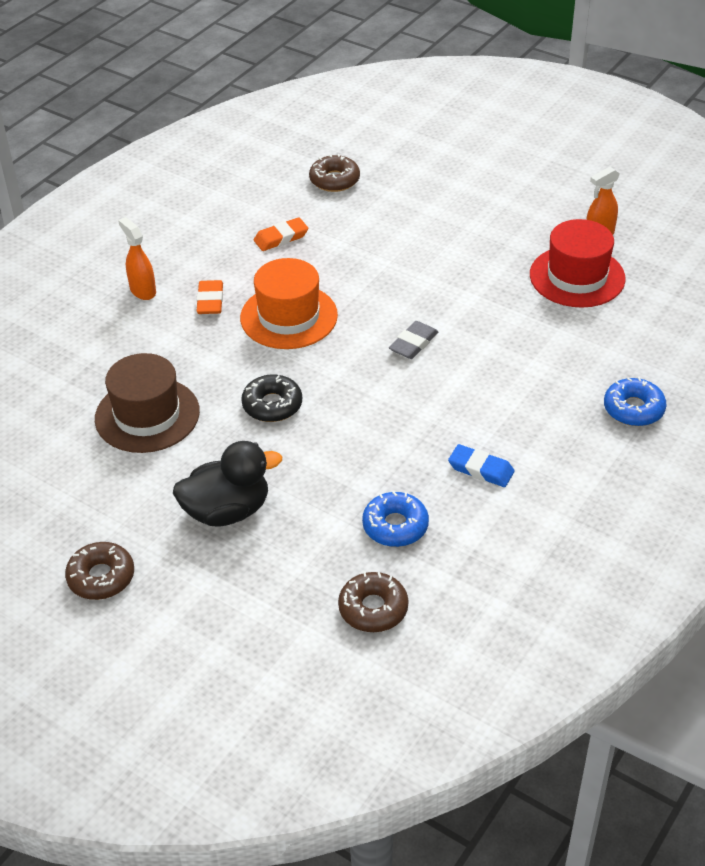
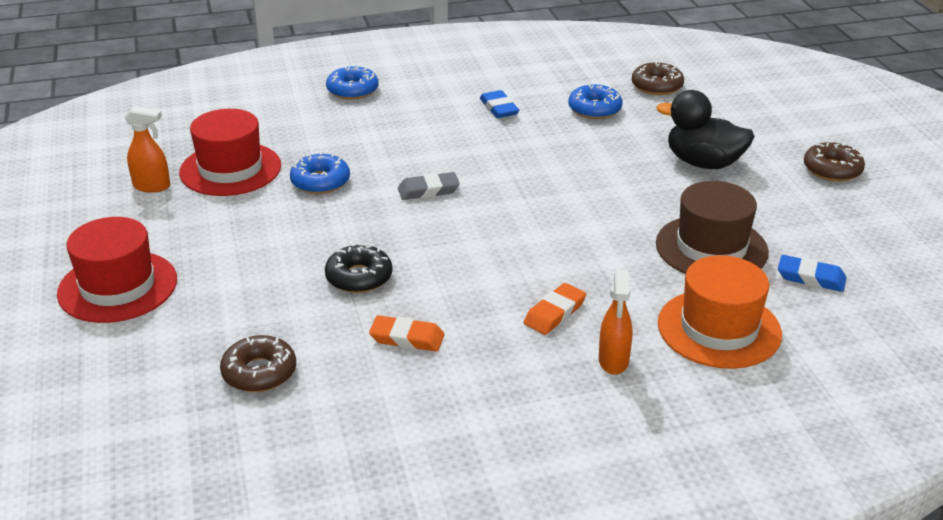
camera: 140 degrees left, 10 degrees down
(51, 429) = (811, 278): none -> blue eraser
(272, 405) = (596, 205): black donut -> black donut (359, 277)
(289, 316) = (499, 260): orange hat -> orange hat (719, 329)
(488, 174) = (118, 287): none -> red hat
(499, 304) = (320, 182): none -> blue donut

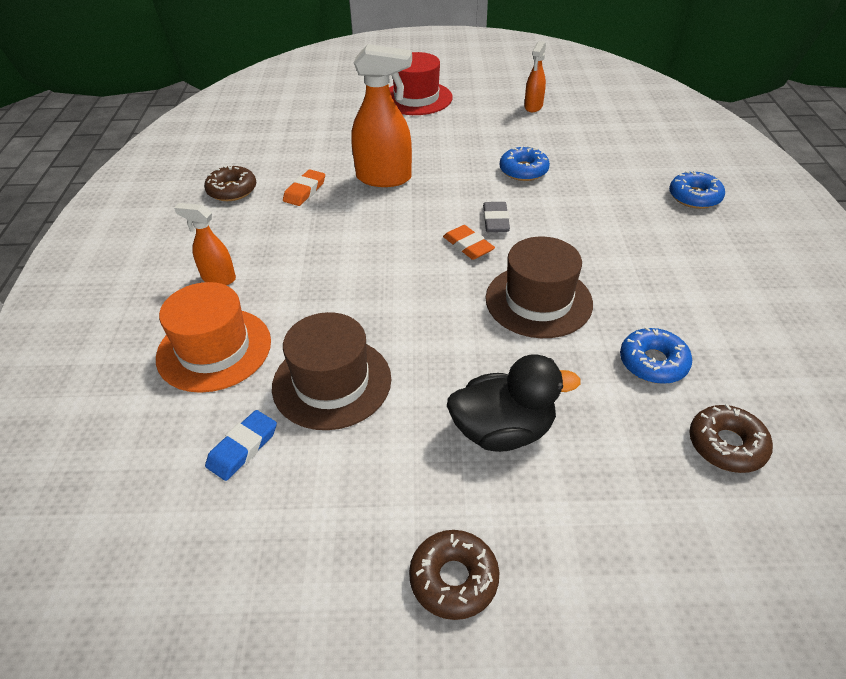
camera: 105 degrees right, 10 degrees up
(230, 169) = (551, 135): red hat -> none
(259, 372) = (306, 139): brown donut -> brown donut (232, 190)
(359, 277) = (384, 178): black donut -> orange spray bottle
(499, 108) = (655, 285): blue eraser -> none
(547, 158) = (538, 301): none -> brown hat
(554, 313) = (292, 260): orange eraser -> orange eraser (468, 246)
(703, 163) = (503, 431): black duck -> black duck turned 45 degrees clockwise

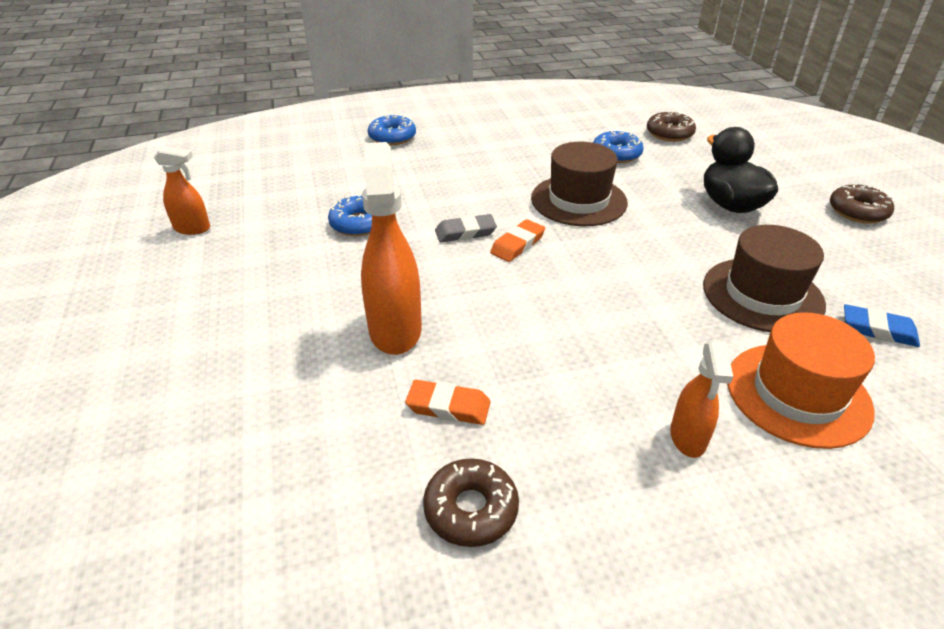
camera: 105 degrees left, 5 degrees down
(416, 98) = (135, 340): red hat -> none

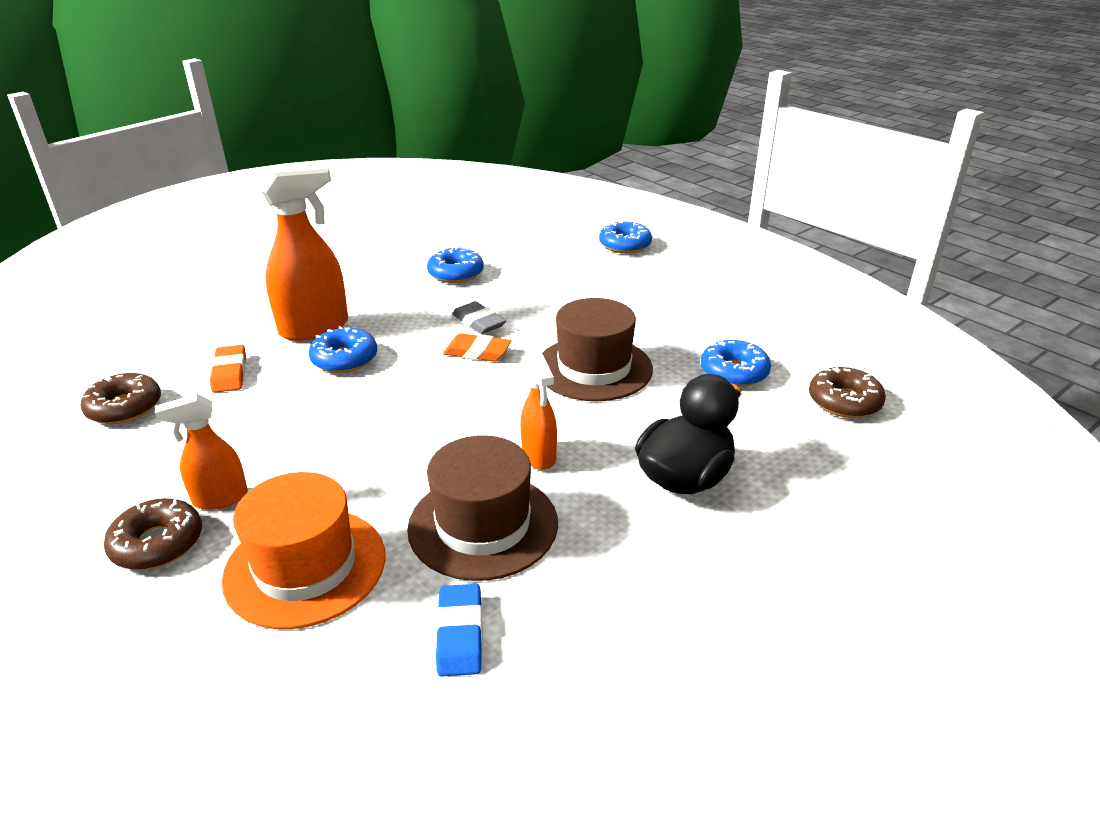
camera: 65 degrees right, 5 degrees down
(192, 228) = (402, 219): orange spray bottle -> orange spray bottle (539, 456)
(476, 320) = (344, 359): none -> blue donut
(857, 211) = (782, 608): brown donut -> brown donut (157, 543)

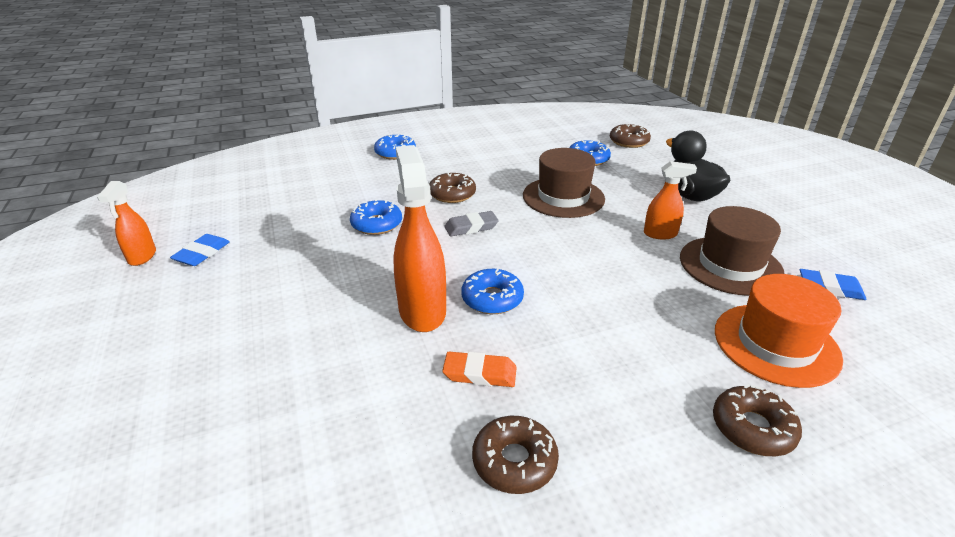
camera: 70 degrees left, 0 degrees up
(220, 499) = (692, 386): orange spray bottle -> orange spray bottle (142, 257)
(369, 220) = (202, 253): none -> blue eraser
(477, 352) = (517, 235): orange eraser -> none
(548, 297) = (452, 194): none -> brown donut

